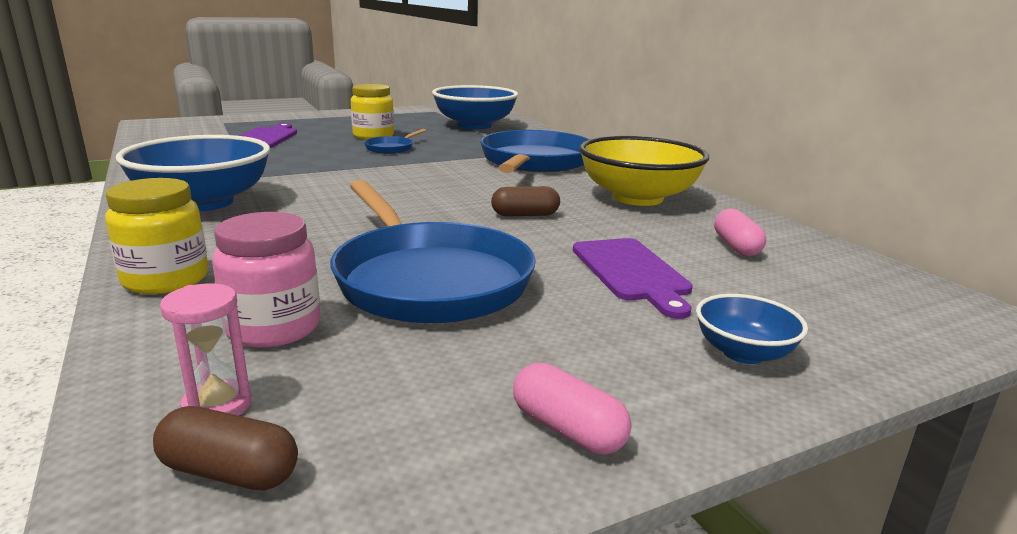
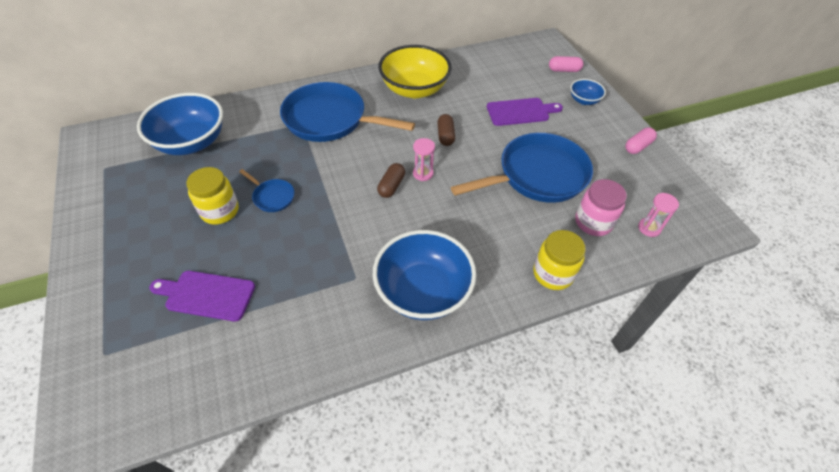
camera: 85 degrees left, 30 degrees up
(229, 472) = (678, 218): brown capsule -> brown capsule (391, 186)
(431, 202) = (423, 173): none -> pink hourglass
(736, 246) = (487, 75): pink capsule -> pink capsule (564, 70)

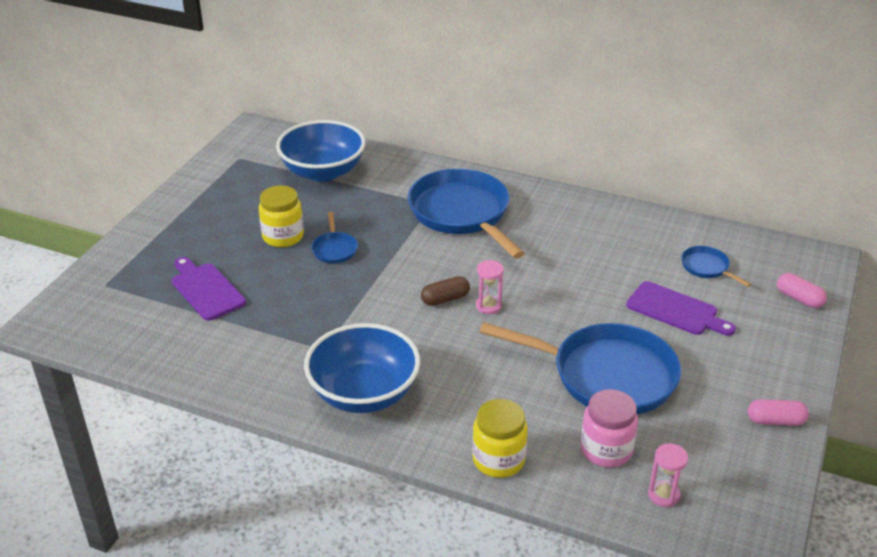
camera: 45 degrees right, 15 degrees down
(414, 89) = (583, 229): yellow bowl -> none
(445, 136) = (557, 287): brown capsule -> none
(504, 77) = (707, 267): none -> blue pan
(584, 100) = (777, 341): blue bowl -> none

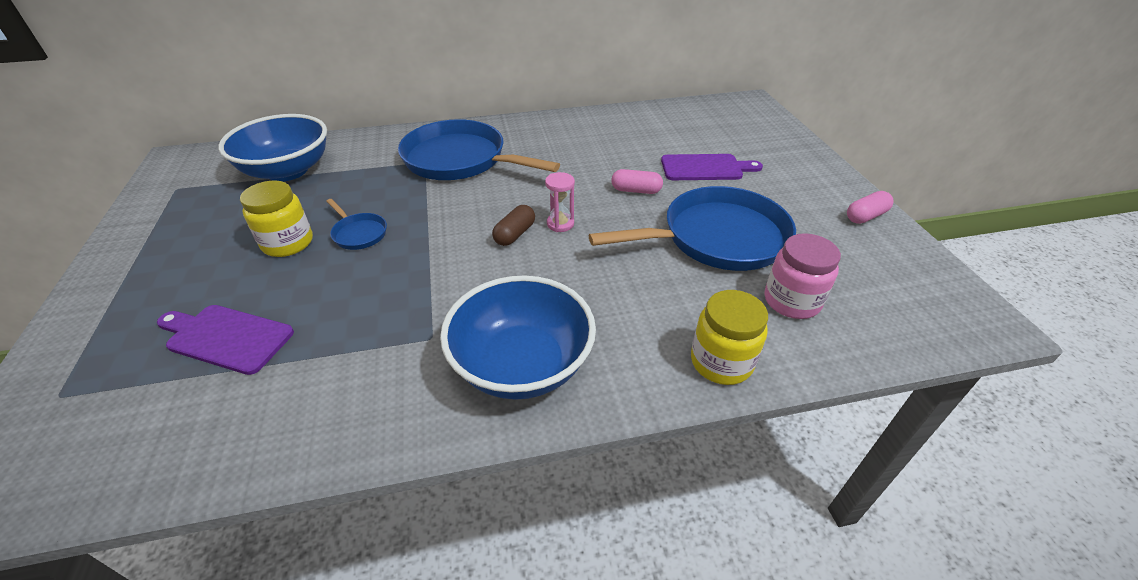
camera: 35 degrees left, 5 degrees up
(664, 495) = (878, 316): pink hourglass -> none
(707, 267) = (690, 132): blue pan -> none
(799, 298) = (770, 129): pink capsule -> pink capsule (636, 190)

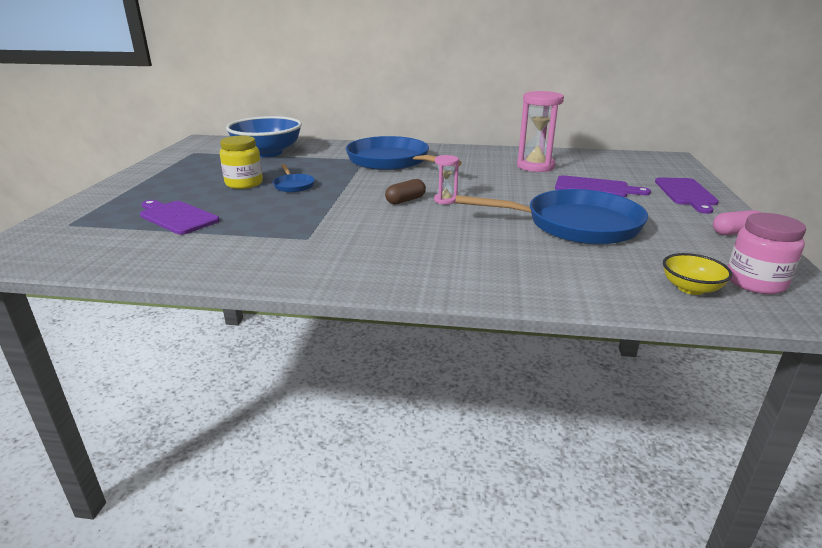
camera: 20 degrees right, 15 degrees down
(522, 365) = (362, 261): blue bowl -> none
(627, 141) = (535, 166): none -> pink hourglass
(636, 190) = (522, 192): pink capsule -> none
(721, 362) = (525, 287): yellow jar -> none
(791, 301) = (618, 267): pink jar -> pink jar (755, 282)
(793, 160) = (686, 193): none -> purple cutting board
(870, 318) = (690, 288): none -> yellow bowl

